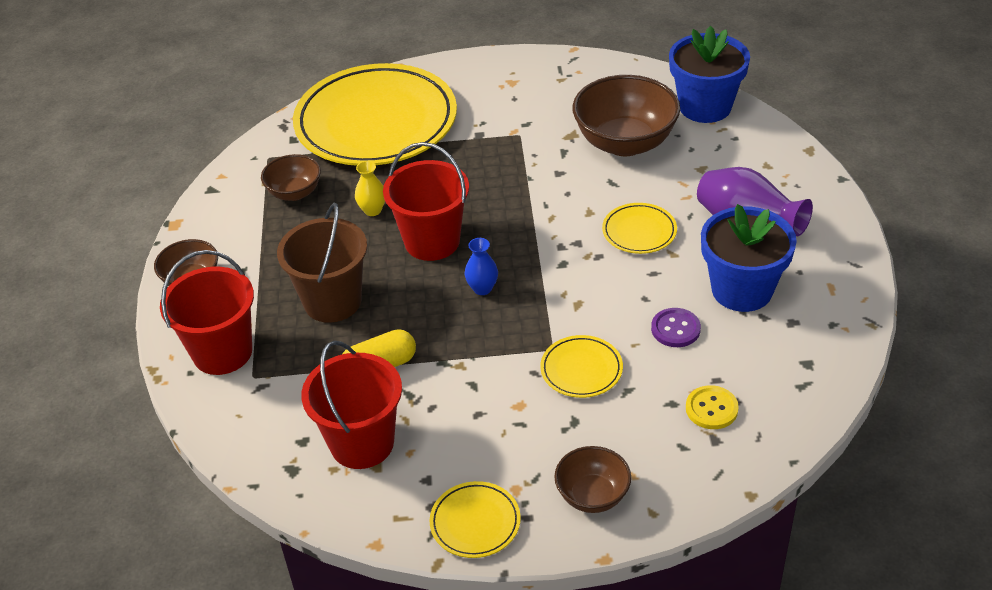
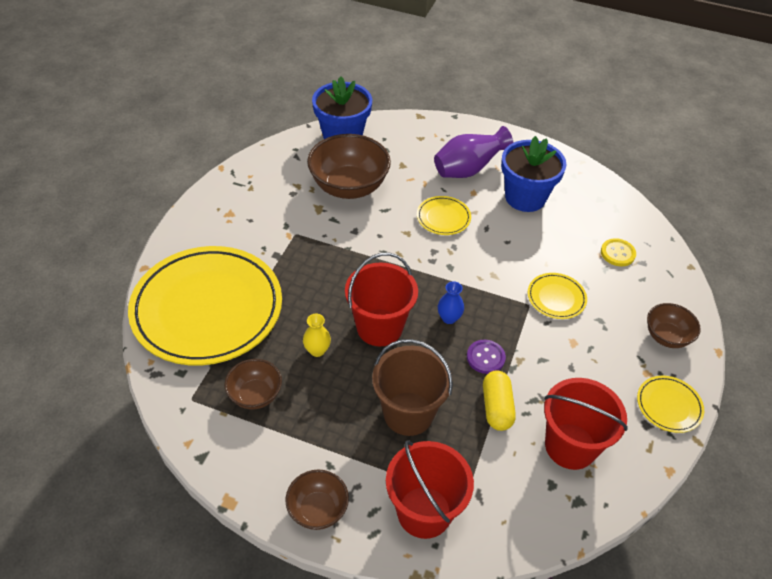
camera: 70 degrees left, 5 degrees up
(675, 329) = (543, 240): purple button -> purple button (485, 357)

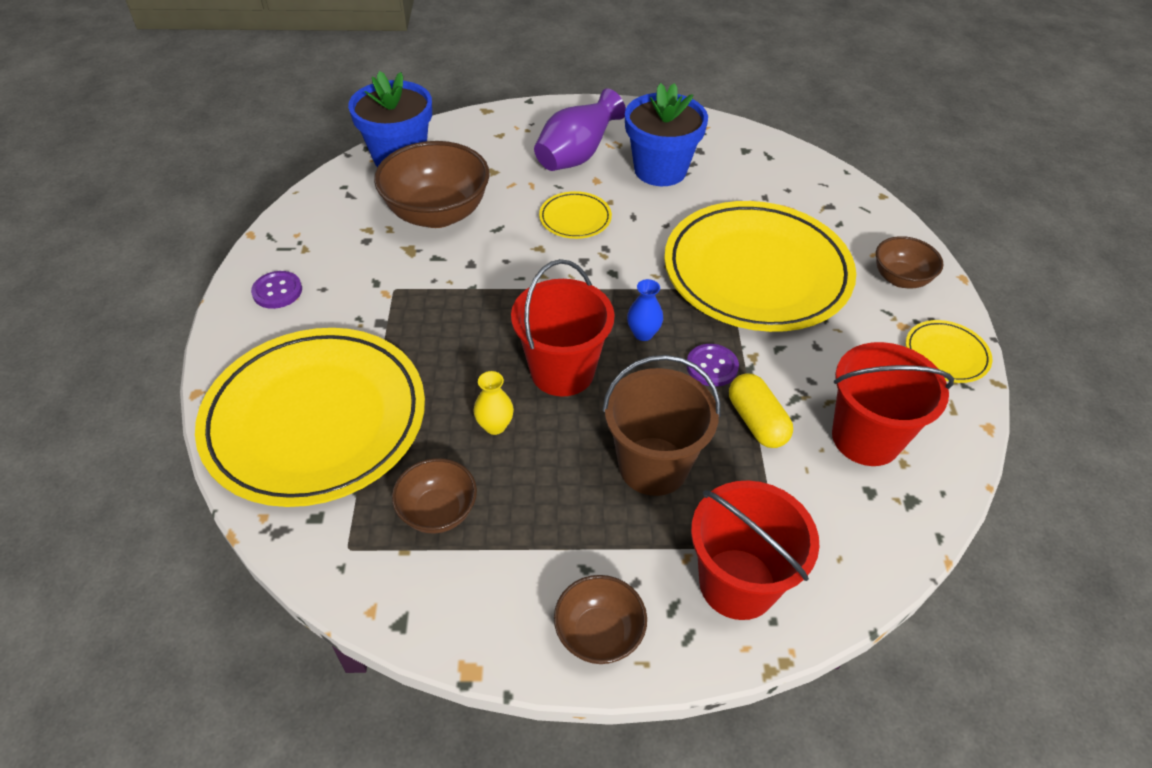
camera: 20 degrees left, 0 degrees up
(221, 213) = (277, 291): none -> purple button
(556, 298) = (756, 272): yellow plate -> yellow plate, size x2.45
(617, 253) = (797, 203): yellow button -> none

